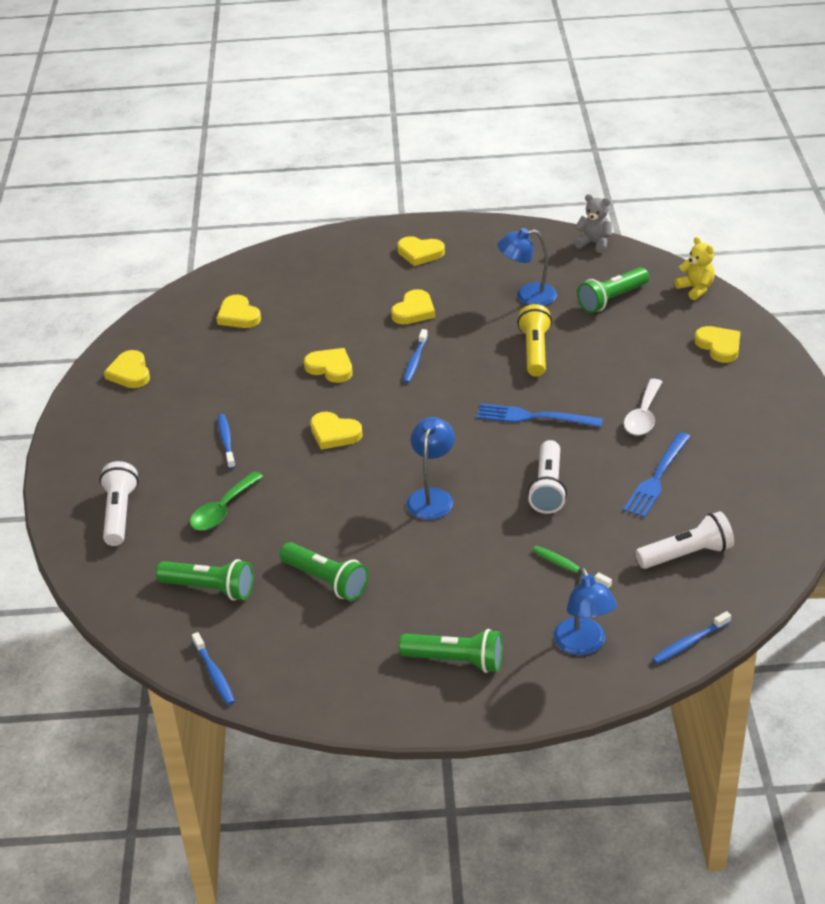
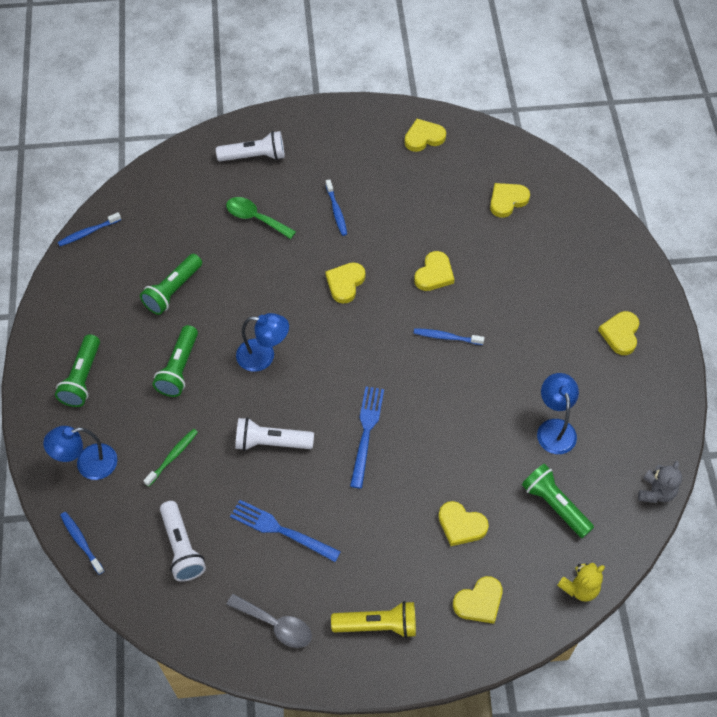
camera: 85 degrees right, 20 degrees up
(210, 589) = (171, 220): green flashlight -> green flashlight (179, 368)
(226, 441) = (336, 211): blue toothbrush -> blue toothbrush turned 90 degrees clockwise
(414, 311) = (523, 333): yellow heart -> yellow heart (461, 525)
(535, 351) = (465, 434): yellow flashlight -> yellow flashlight (378, 625)
(643, 416) = (368, 524): white spoon -> none
(766, 479) = (276, 625): none -> grey spoon

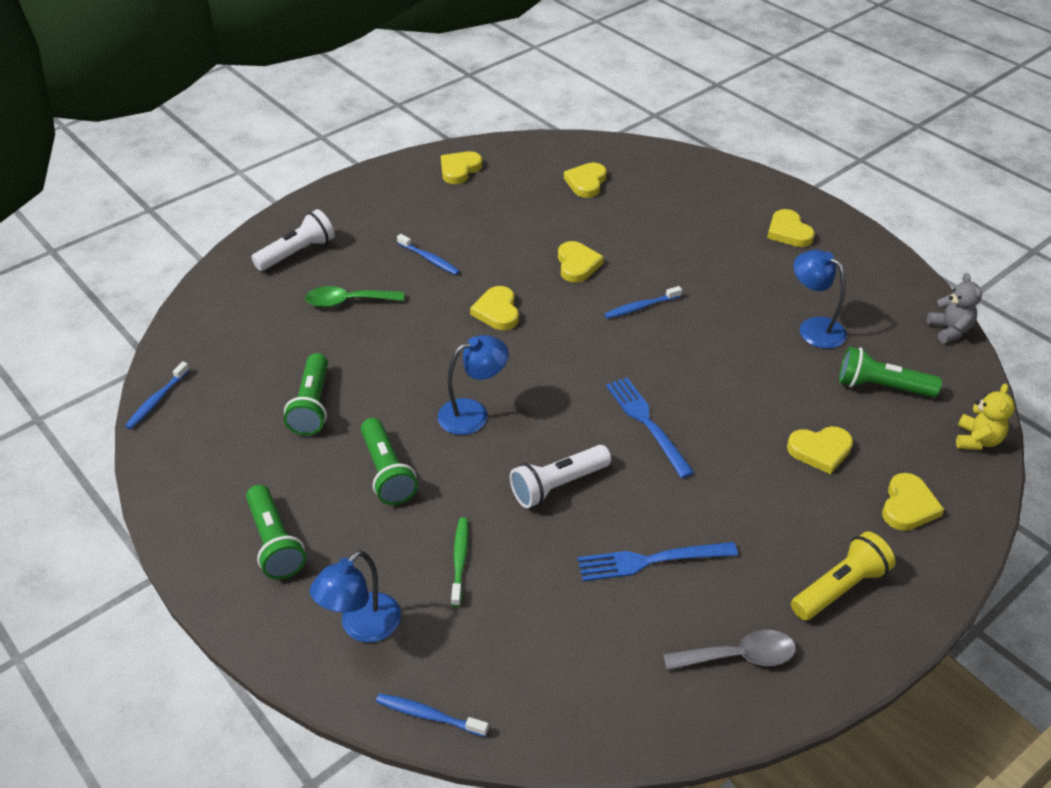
camera: 35 degrees left, 15 degrees down
(182, 547) = (558, 645): white flashlight -> none

